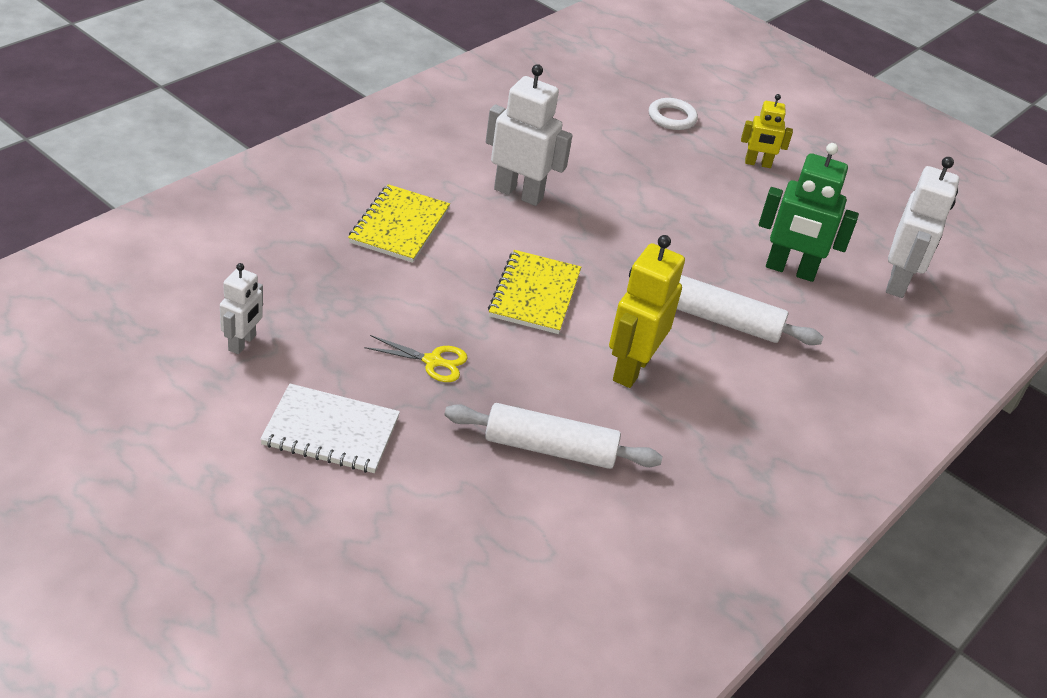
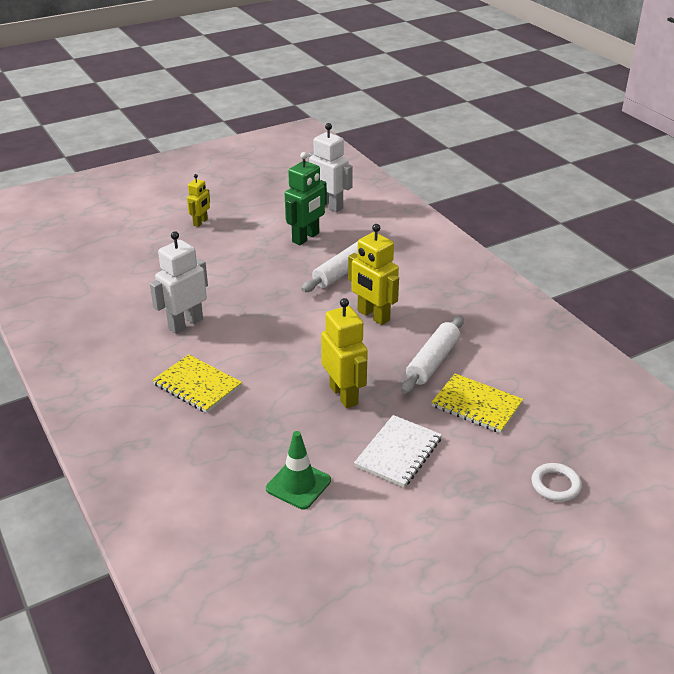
camera: 65 degrees left, 5 degrees down
(242, 343) = (298, 484): white robot -> green traffic cone
(433, 361) = (344, 395): yellow scissors -> yellow robot
(535, 294) = (293, 339): yellow notebook -> yellow notebook (476, 405)
(672, 117) = (134, 241): white ring -> white ring (555, 485)

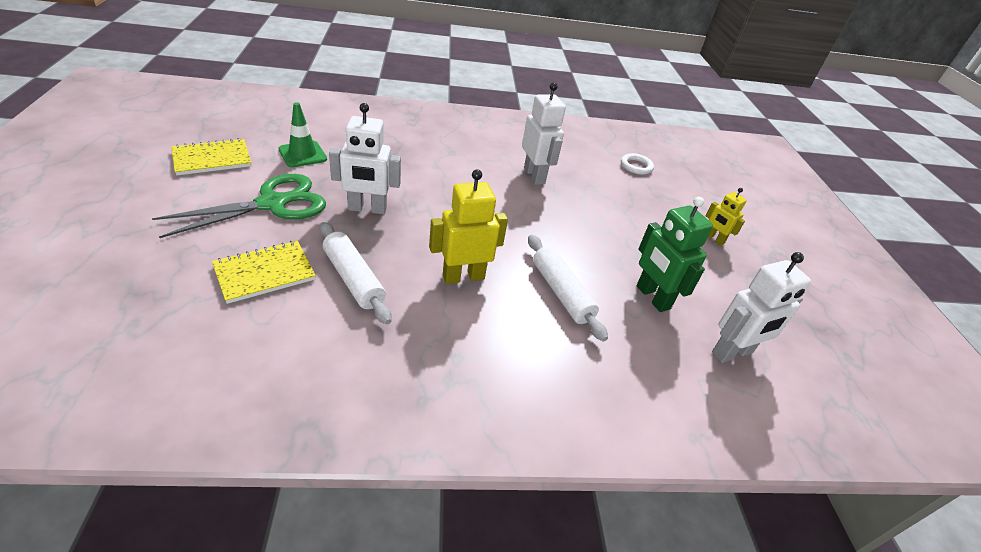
camera: 110 degrees right, 5 degrees up
(197, 385) = (450, 156): yellow notebook -> yellow notebook (212, 159)
(344, 395) = (367, 209): yellow robot -> white robot
(398, 453) = (272, 204): white notebook -> green scissors
(555, 485) = (119, 262): white ring -> white ring (636, 166)

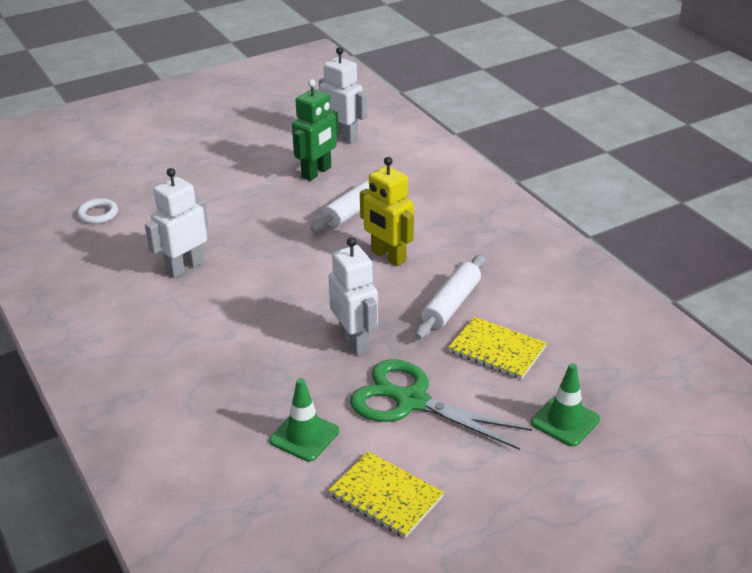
camera: 110 degrees left, 5 degrees down
(140, 263) = (565, 421): none -> green traffic cone
(714, 239) = (201, 157): yellow robot -> none

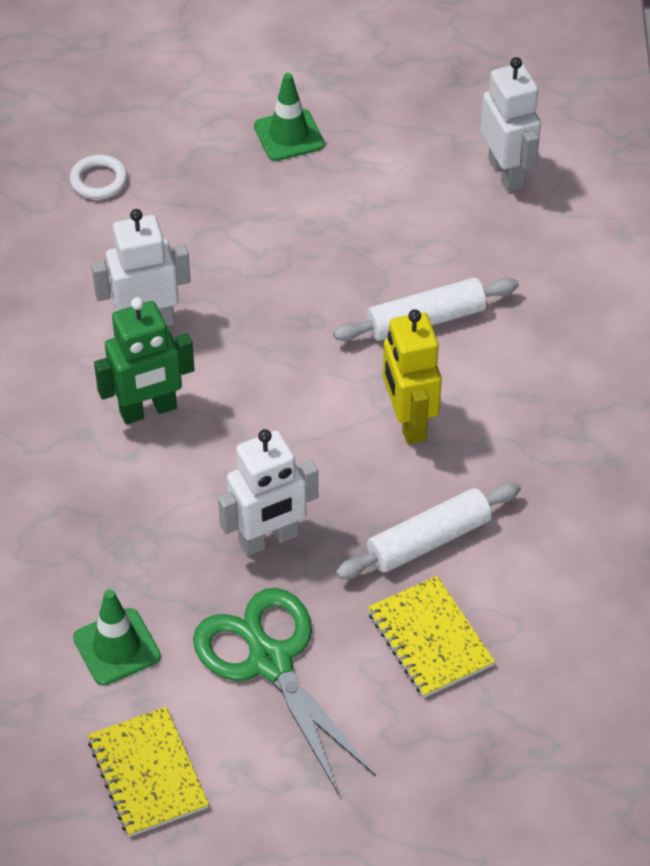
camera: 30 degrees right, 15 degrees up
(317, 172) = (422, 227): green robot -> green robot (148, 410)
(355, 341) = (268, 539): white robot -> white robot turned 60 degrees clockwise
(565, 421) = (428, 783): green traffic cone -> green traffic cone (289, 135)

